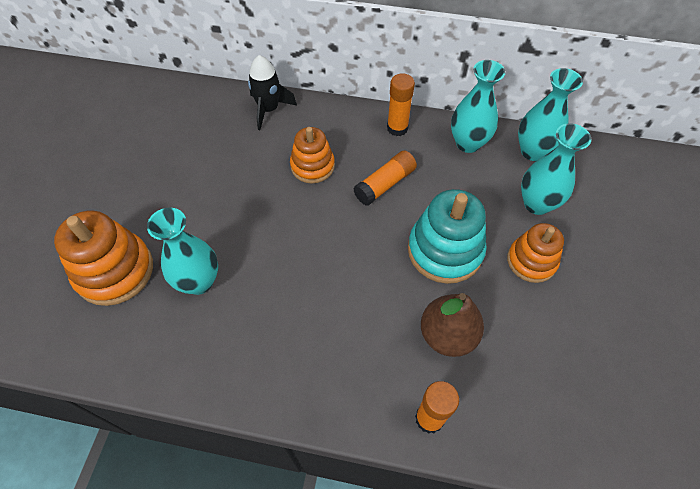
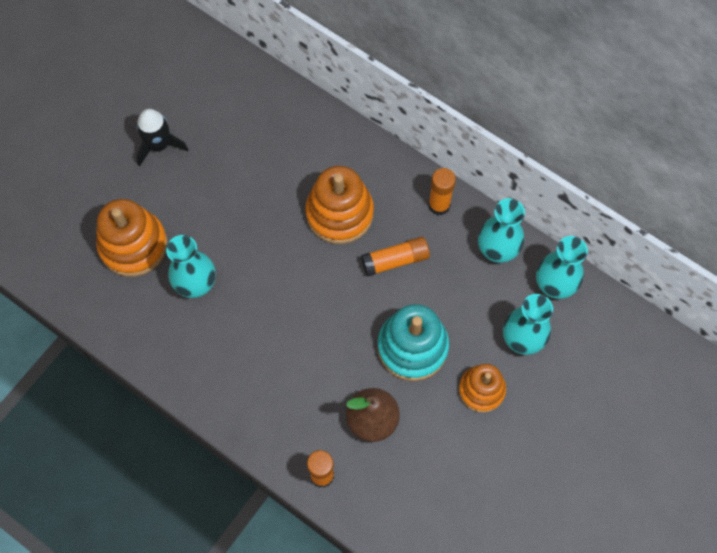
camera: 25 degrees right, 10 degrees up
(269, 109) = (328, 132): black rocket -> black rocket (159, 145)
(312, 166) = (339, 213): orange stacking toy -> orange stacking toy, size x1.54

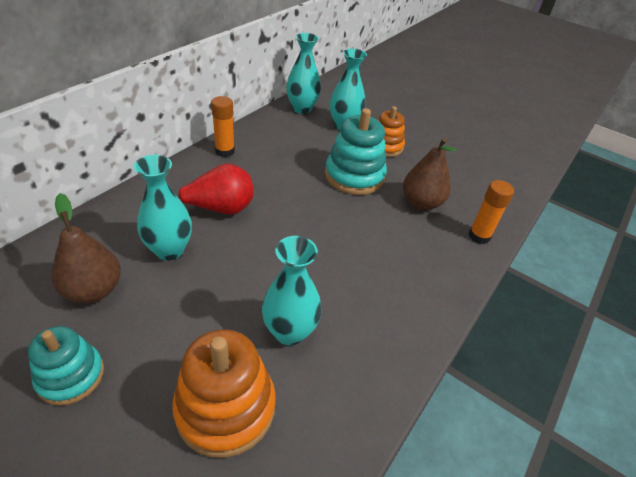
camera: 95 degrees left, 25 degrees down
(159, 145) = (71, 376): black rocket -> turquoise stacking toy
(234, 136) = (93, 290): none -> brown pear
(339, 213) = (219, 209): orange stacking toy -> red pear
(395, 260) = (274, 179): orange glue stick -> none
(497, 250) = (271, 128): turquoise vase -> turquoise vase (169, 250)

